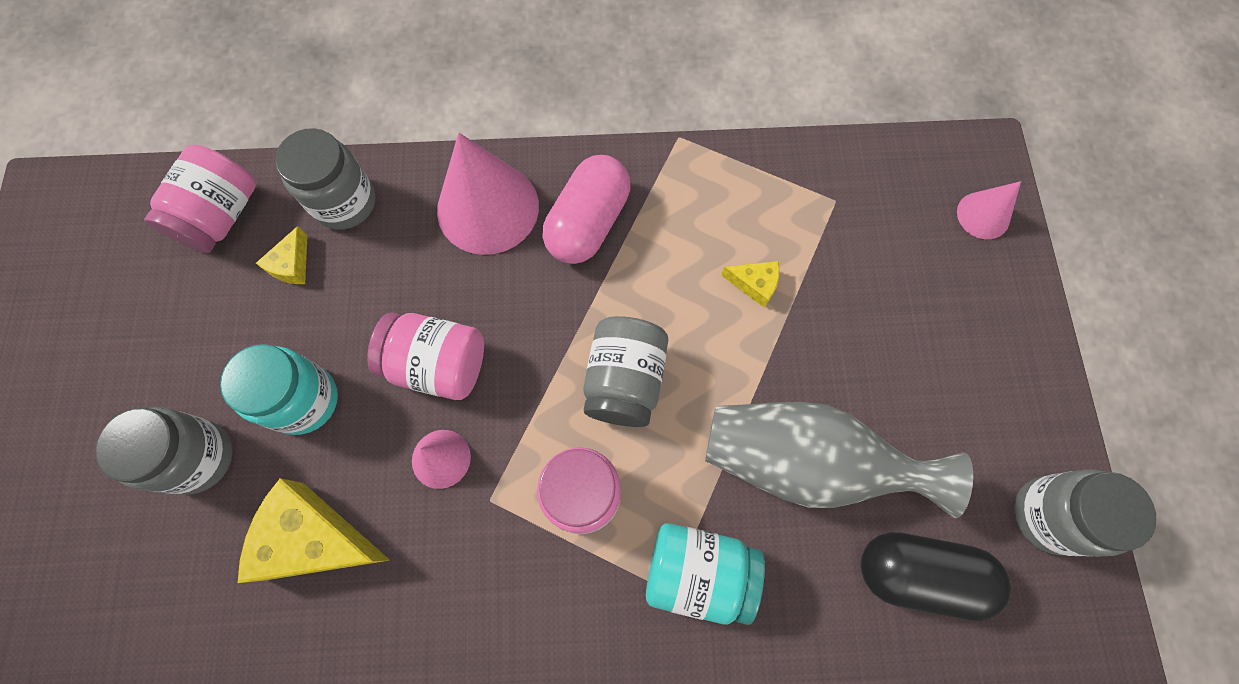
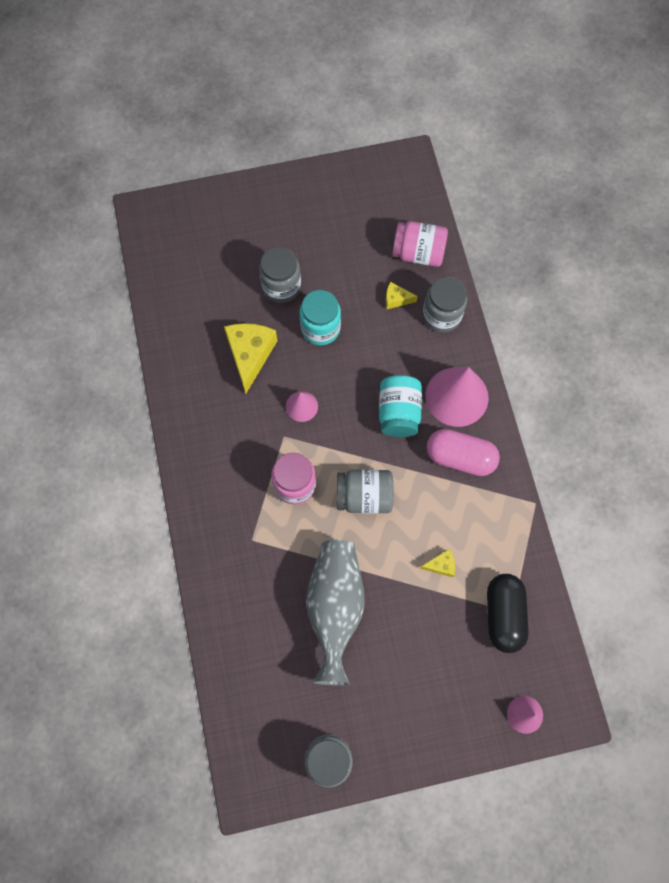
camera: 80 degrees right, 0 degrees up
(438, 364) = (354, 392): pink jar -> none
(698, 572) = (263, 554): turquoise jar -> turquoise jar (398, 413)
(754, 284) = (441, 565): yellow cheese -> yellow cheese turned 105 degrees counterclockwise
(918, 574) = (282, 679): black capsule -> black capsule (503, 614)

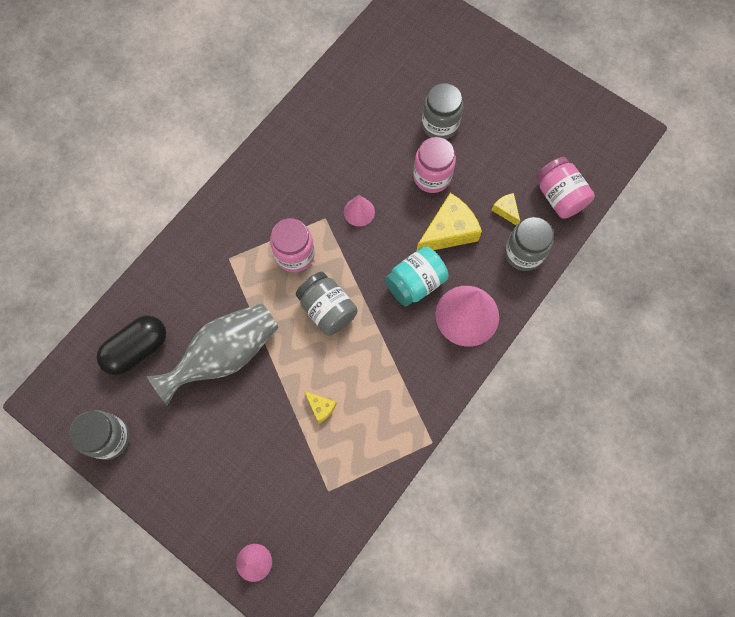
camera: 50 degrees right, 0 degrees up
(250, 355) = (367, 146): yellow cheese -> yellow cheese (448, 231)
(320, 328) = (432, 177): turquoise jar -> pink jar
(460, 457) = (419, 356): pink capsule -> none
(503, 614) = (320, 485): black capsule -> black capsule (137, 349)

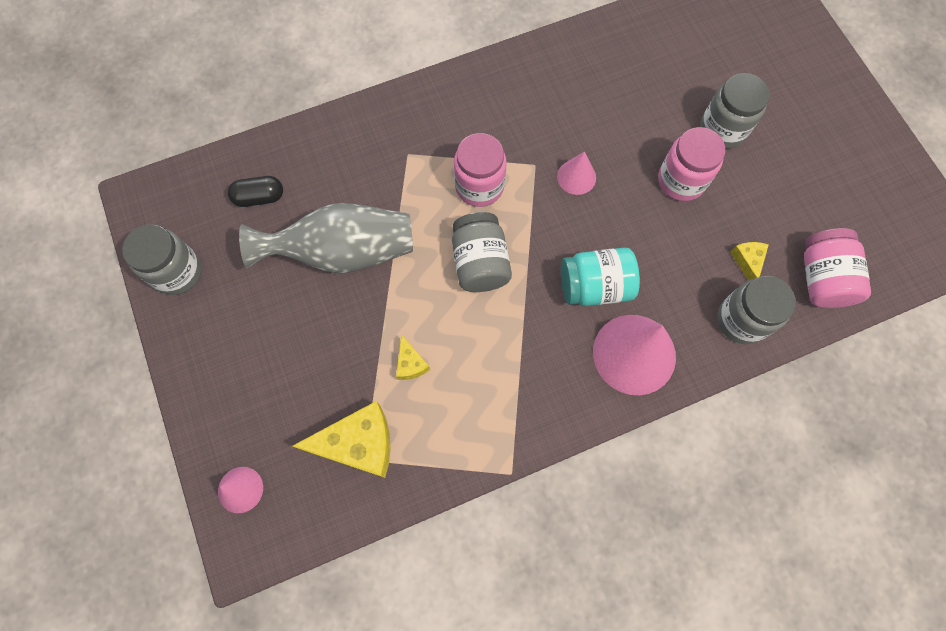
camera: 30 degrees right, 0 degrees up
(137, 349) = (259, 197): black capsule -> black capsule, size x0.61
(448, 231) = (666, 249): yellow cheese -> yellow cheese (358, 444)

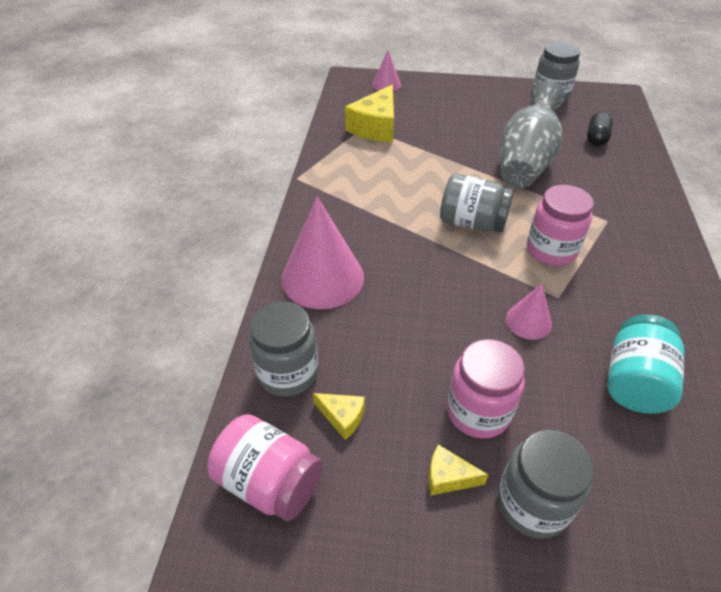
camera: 120 degrees right, 25 degrees down
(410, 364) = (413, 162): yellow cheese -> yellow cheese (448, 477)
(595, 286) = (402, 281): turquoise jar -> turquoise jar (634, 381)

